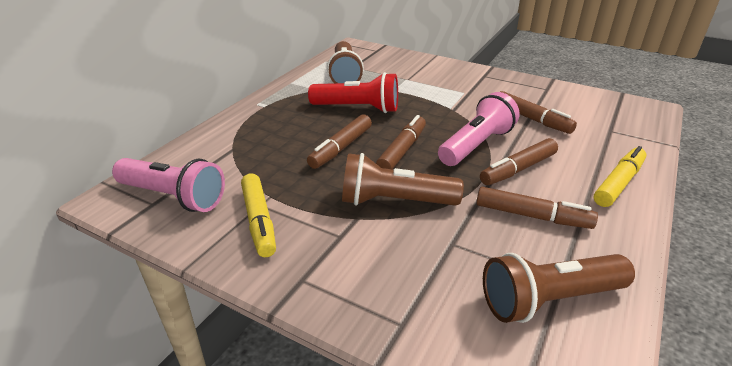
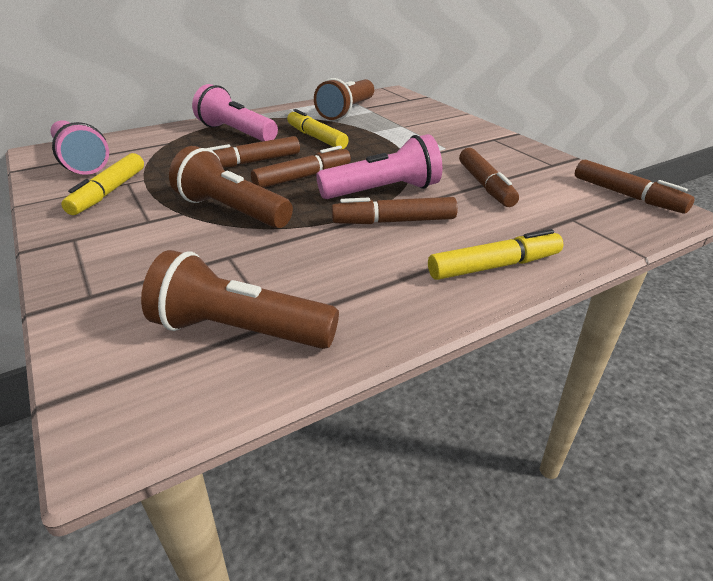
camera: 30 degrees right, 0 degrees up
(281, 121) = (236, 133): none -> pink flashlight
(358, 108) = (316, 138): red flashlight -> yellow marker
(532, 216) = (341, 262): brown marker -> brown marker (627, 195)

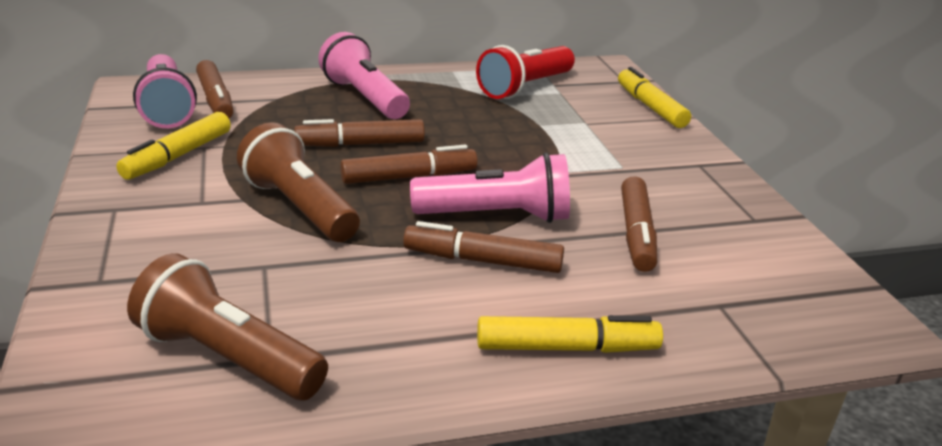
camera: 15 degrees right, 5 degrees down
(316, 138) = (460, 122): yellow marker -> yellow marker (650, 107)
(347, 111) = (525, 87): brown flashlight -> red flashlight
(627, 195) = (827, 287): brown marker -> brown marker (215, 99)

